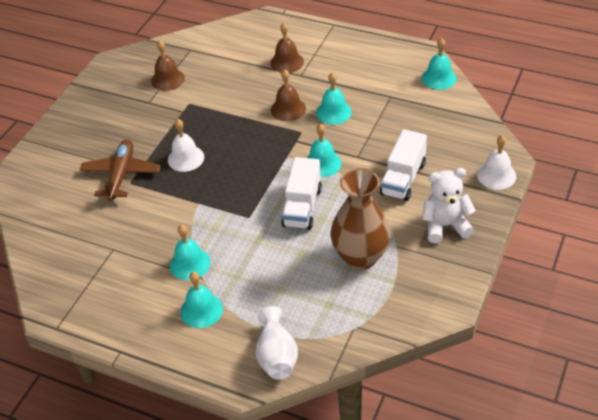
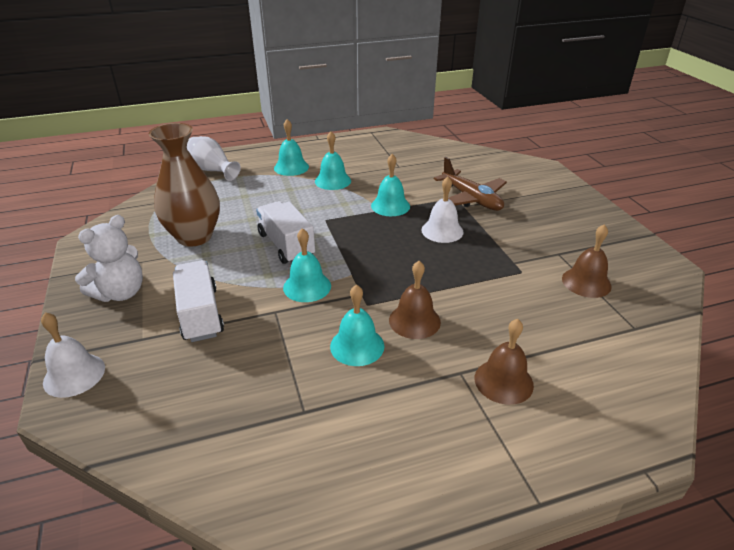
camera: 135 degrees right, 10 degrees down
(439, 78) = (251, 495): turquoise bell -> turquoise bell (390, 206)

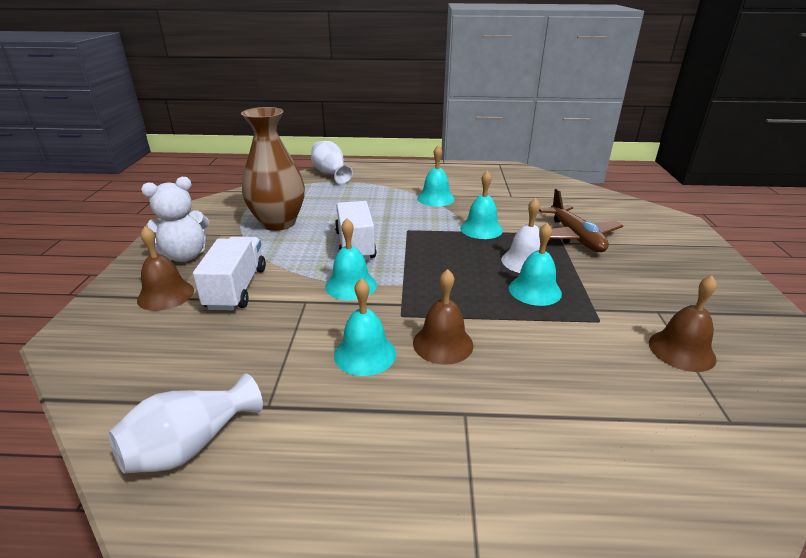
camera: 20 degrees right, 5 degrees down
(74, 375) = (96, 314): white bell -> none
(261, 461) = (191, 445): none -> white vase
(291, 167) = (403, 182): turquoise bell -> turquoise bell (535, 290)
(503, 381) = (513, 438): brown bell -> brown bell (166, 295)

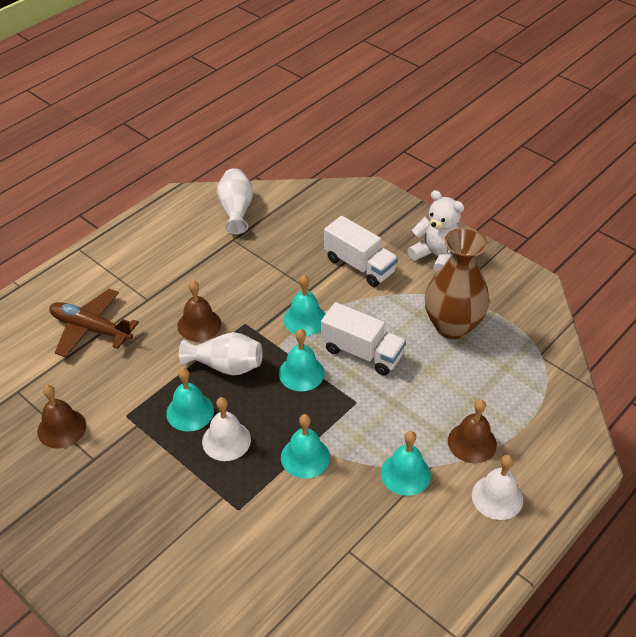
camera: 130 degrees right, 15 degrees up
(166, 295) = (384, 234): brown bell -> brown bell (472, 442)
(184, 256) = (436, 256): white teddy bear -> white teddy bear turned 120 degrees clockwise
(331, 174) = (561, 425): white vase -> white vase (226, 366)
(365, 354) = (229, 289): turquoise bell -> turquoise bell (301, 373)
(408, 175) = (497, 497): none -> white bell
(575, 237) = (218, 516): brown plane -> brown plane (91, 329)

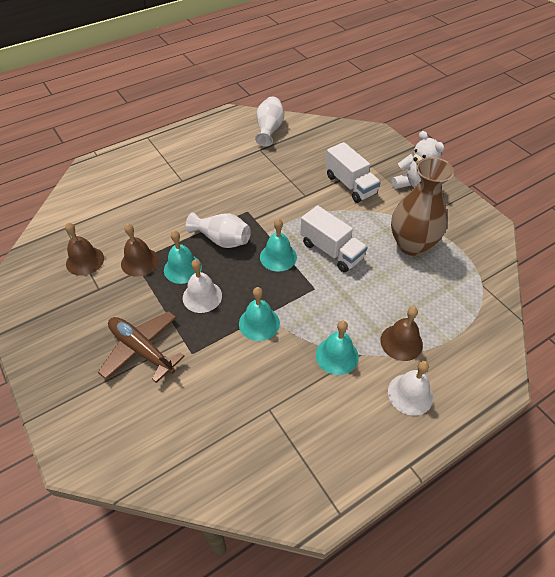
camera: 15 degrees right, 5 degrees up
(91, 329) = (134, 194): brown plane -> brown plane (142, 349)
(199, 325) = (213, 205): brown bell -> brown bell (139, 262)
(305, 319) = (294, 217): turquoise bell -> none

